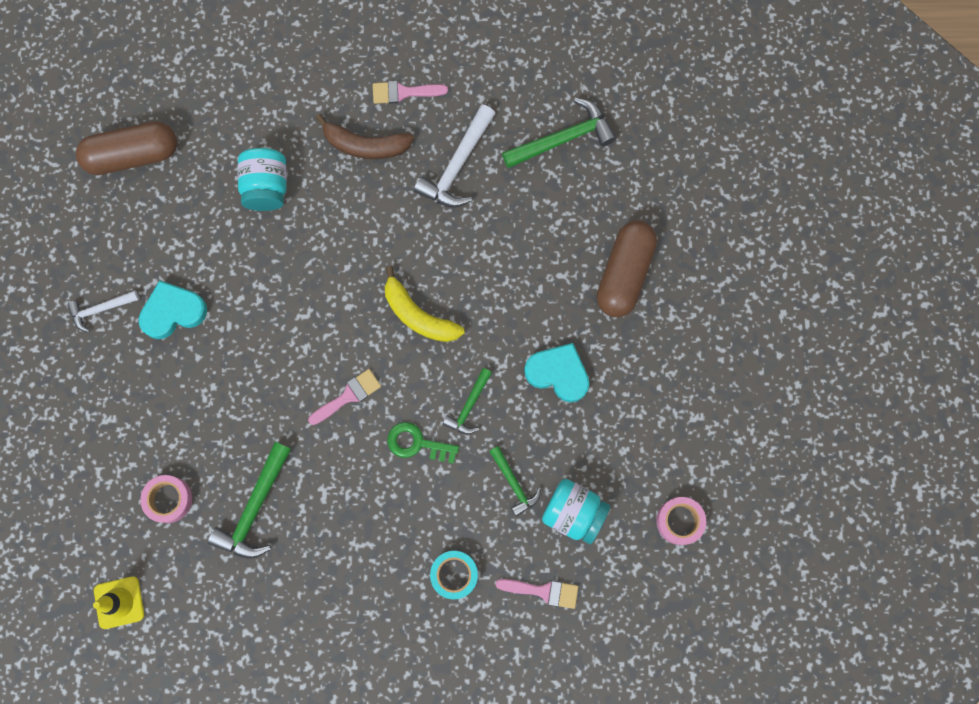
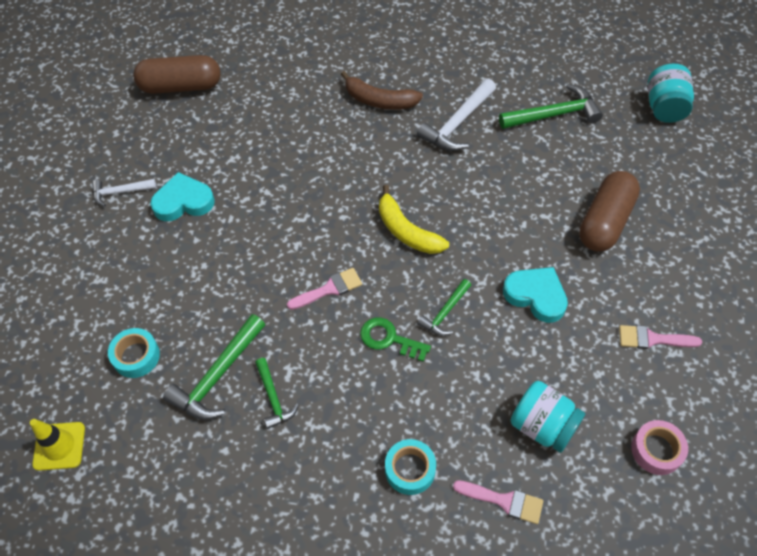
camera: 10 degrees right, 20 degrees down
(169, 499) = (136, 356): pink tape -> turquoise tape
(267, 187) = (288, 120): turquoise jar -> turquoise jar (664, 107)
(404, 92) = (418, 68): pink brush -> pink brush (652, 339)
(514, 483) = (483, 389): green hammer -> green hammer (273, 398)

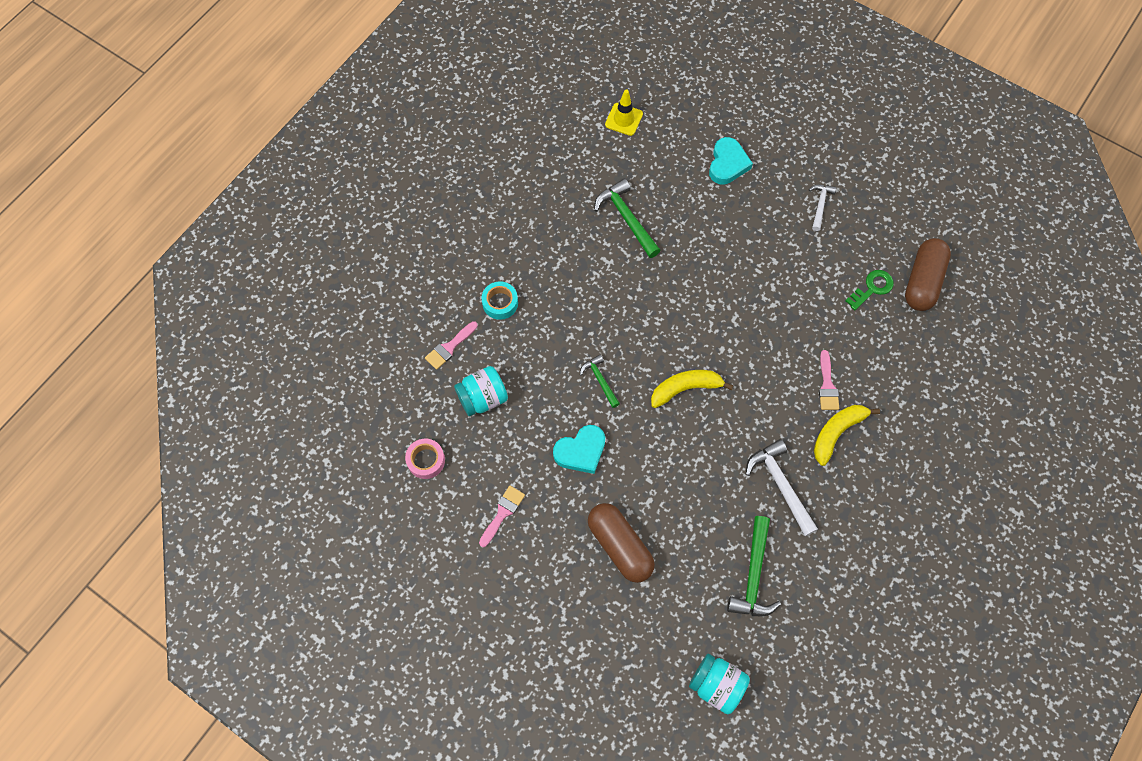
camera: 115 degrees right, 10 degrees up
(136, 356) = (667, 176): turquoise tape -> none
(183, 201) = (790, 244): turquoise heart -> turquoise heart (727, 164)
(273, 398) = (592, 245): green hammer -> none
(329, 289) = (660, 312): pink brush -> pink brush (827, 385)
(379, 100) = (837, 432): brown banana -> yellow banana
(389, 339) = (599, 333): green key -> green key (872, 288)

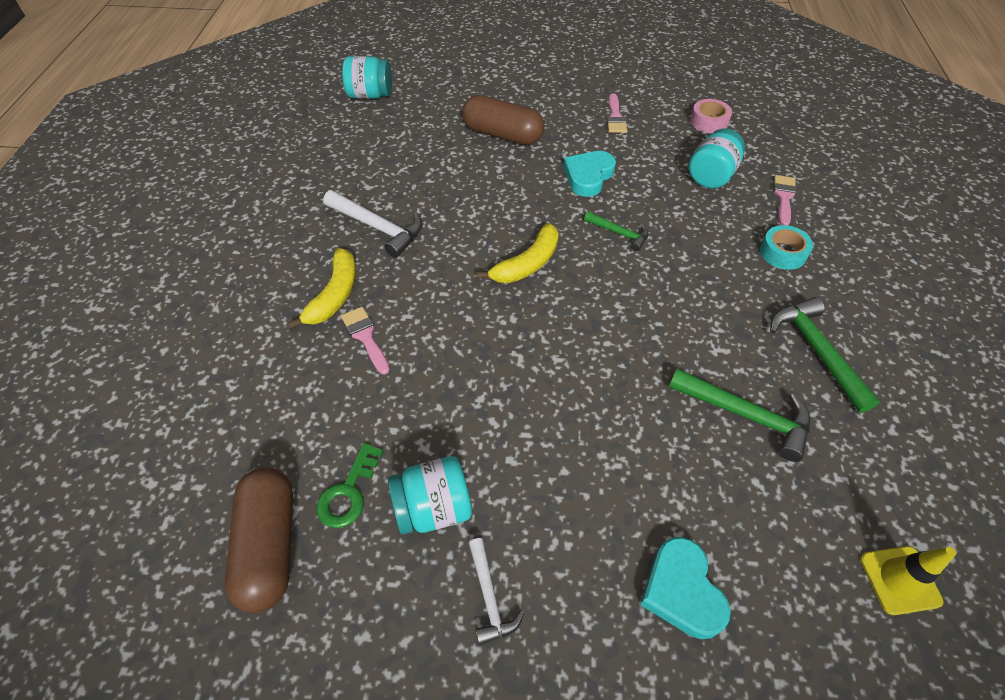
camera: 150 degrees right, 15 degrees down
(753, 575) = (372, 160): green hammer -> green hammer (816, 351)
(829, 257) = (433, 508): none -> turquoise jar

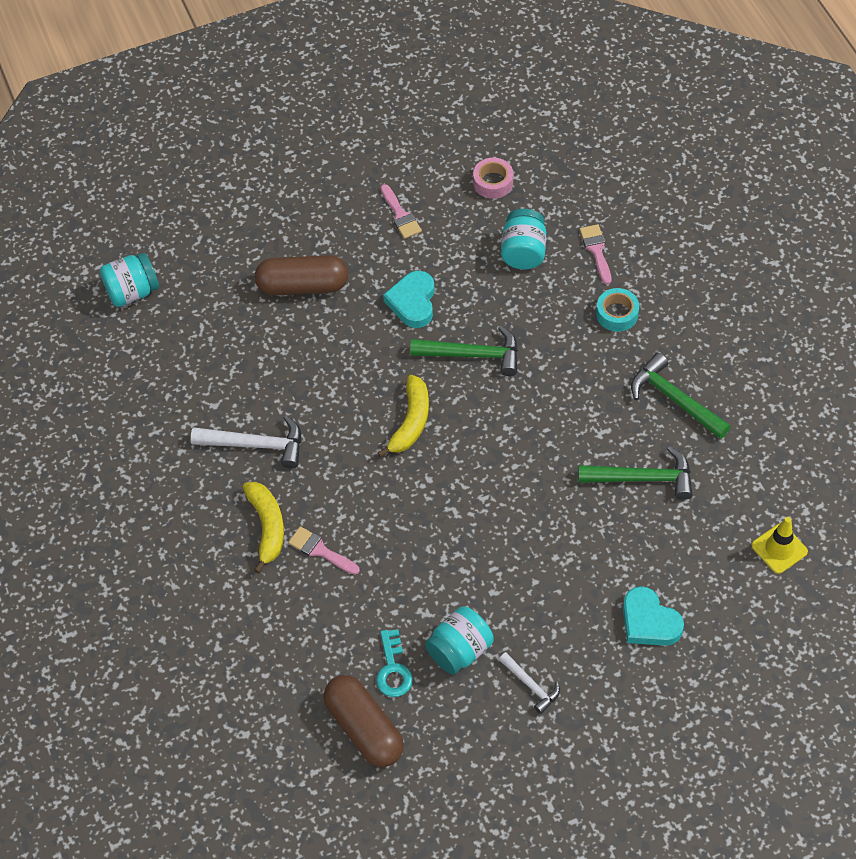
camera: 25 degrees left, 5 degrees up
(348, 492) = (393, 669): green key -> turquoise key
(619, 233) = (472, 355): green hammer -> green hammer, size x1.68

